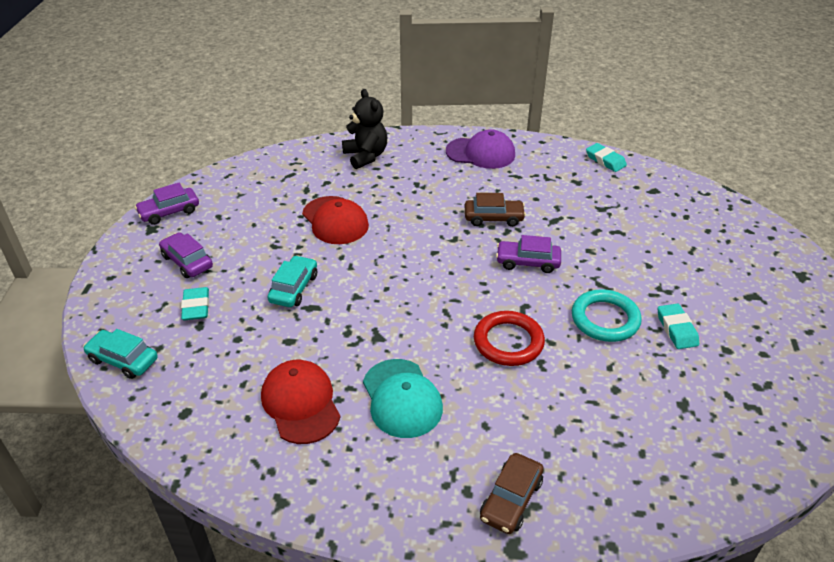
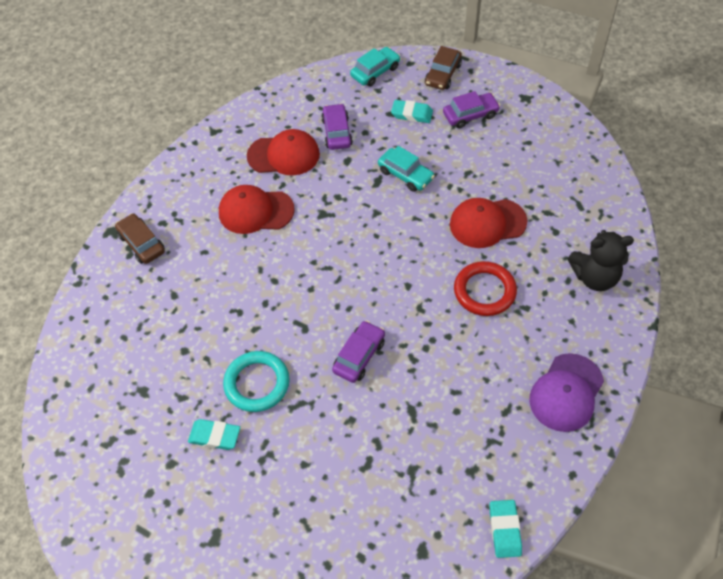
camera: 115 degrees right, 15 degrees up
(169, 212) = (547, 111): purple car -> purple car (337, 132)
(401, 398) = (255, 211): turquoise cap -> red cap
(493, 218) = (438, 355): brown car -> brown car (443, 74)
(508, 342) = (271, 298): red ring -> red ring (484, 291)
(605, 160) = (505, 530): turquoise eraser -> turquoise eraser turned 75 degrees counterclockwise

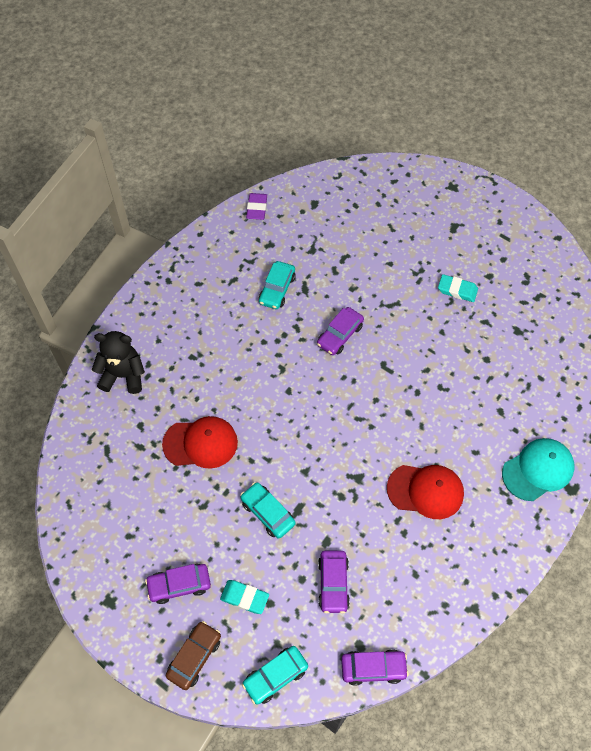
camera: 175 degrees left, 5 degrees up
(141, 243) = (538, 470): brown car -> turquoise cap
(257, 383) = (424, 324): turquoise ring -> none
(284, 155) = (394, 560): red cap -> none
(298, 85) = (373, 668): none -> purple car
(447, 405) = (277, 289): none -> turquoise car
(484, 291) = (222, 376): red ring -> none
(505, 530) = (257, 208): turquoise eraser -> purple eraser
(566, 392) = (184, 286): purple cap -> none

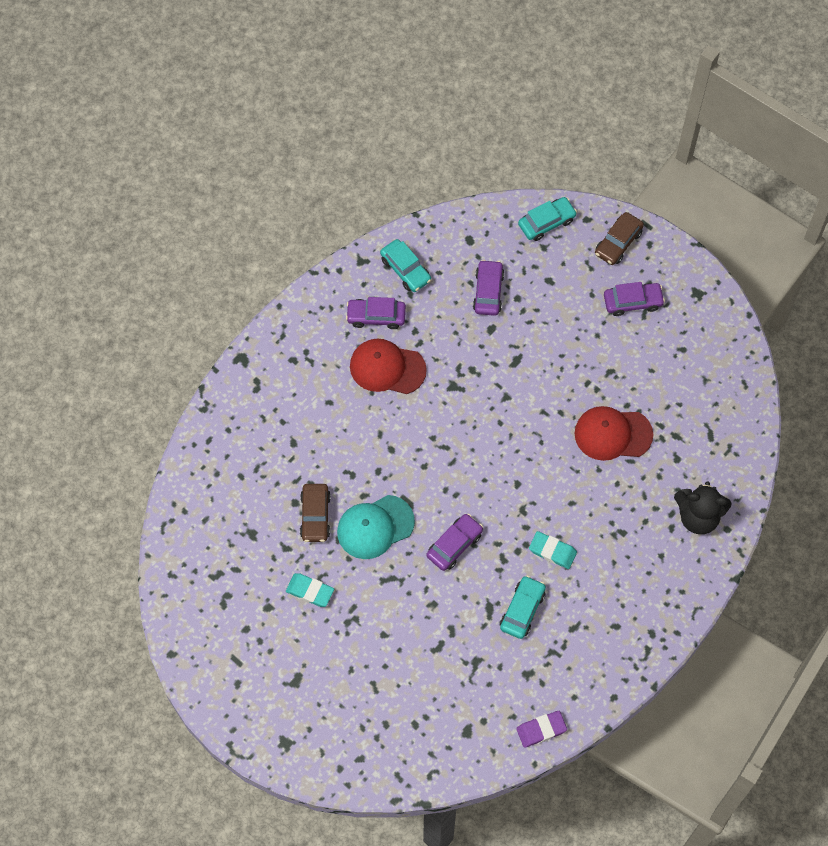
camera: 175 degrees left, 5 degrees up
(244, 598) = (572, 286): turquoise eraser -> turquoise eraser (552, 551)
(257, 208) = (541, 730): purple eraser -> purple eraser turned 60 degrees clockwise
(268, 513) = (546, 359): turquoise car -> turquoise car (405, 269)
(373, 668) = (460, 222): purple car -> purple car (376, 316)
(466, 349) = (315, 516): none -> brown car
(538, 470) = (270, 379): turquoise cap -> turquoise cap (375, 527)

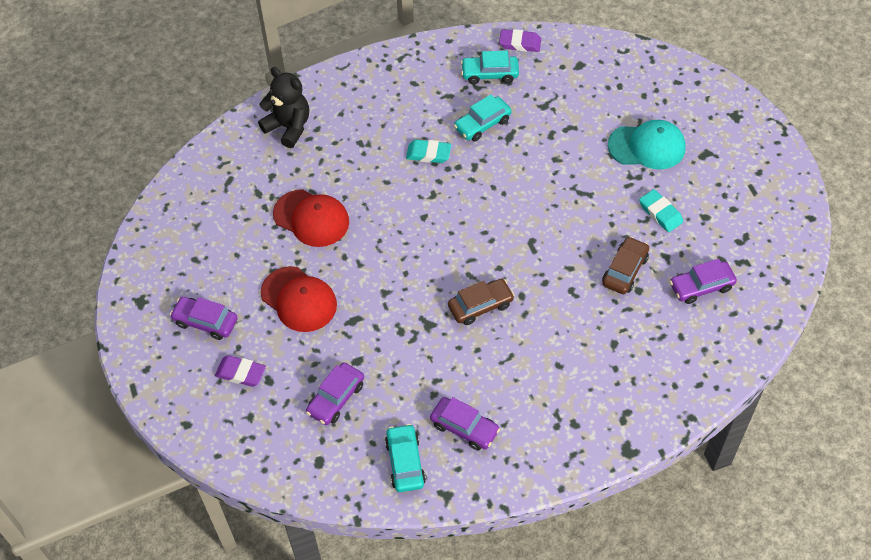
camera: 150 degrees left, 10 degrees down
(375, 527) = (573, 238): turquoise cap -> turquoise cap (647, 147)
(387, 368) = (482, 371): red cap -> red cap (299, 299)
(454, 545) = (510, 194): purple car -> purple car (701, 286)
(546, 222) = (228, 441): turquoise car -> turquoise car (490, 74)
(552, 551) = (428, 154): turquoise eraser -> turquoise eraser turned 45 degrees counterclockwise
(574, 275) = (241, 373): none -> purple eraser
(618, 243) = (174, 385): brown car -> brown car (480, 306)

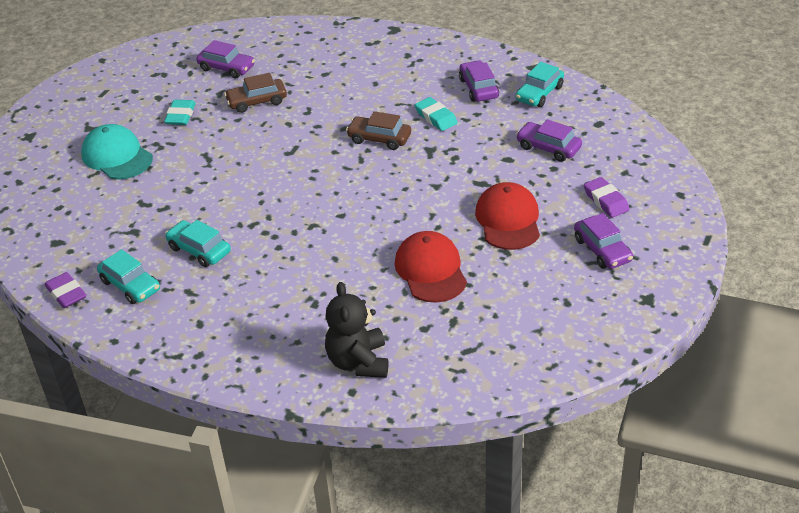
camera: 135 degrees left, 15 degrees down
(336, 398) = (548, 148): purple car -> purple car turned 135 degrees counterclockwise
(428, 154) = (273, 256): turquoise eraser -> turquoise eraser (436, 117)
(482, 124) = (199, 250): turquoise car -> turquoise car turned 150 degrees counterclockwise

